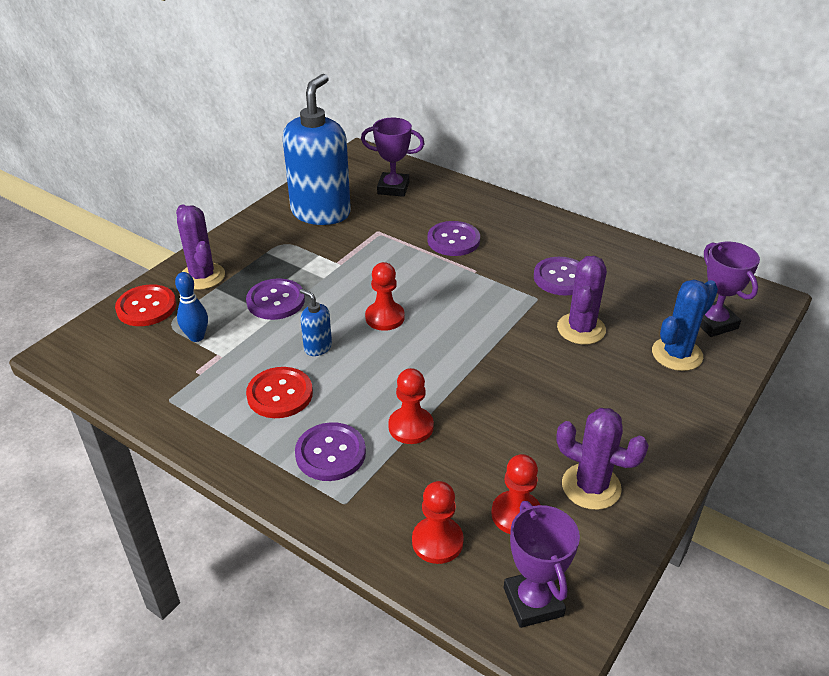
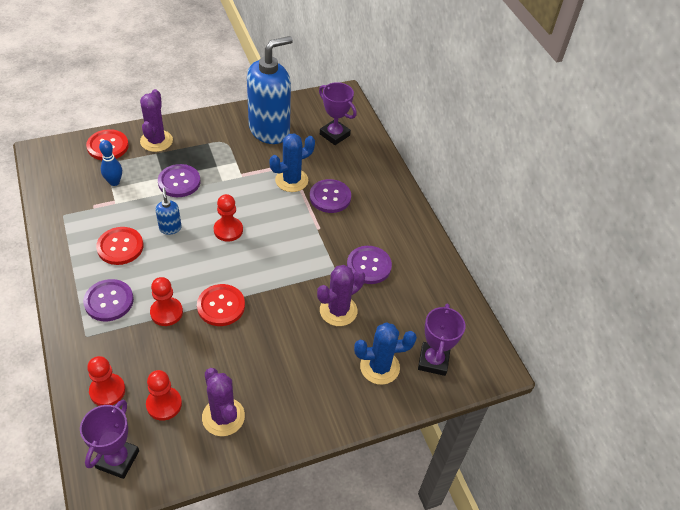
camera: 30 degrees right, 10 degrees up
(397, 244) = (291, 180): none -> blue cactus
(462, 388) = (221, 306): none -> red button

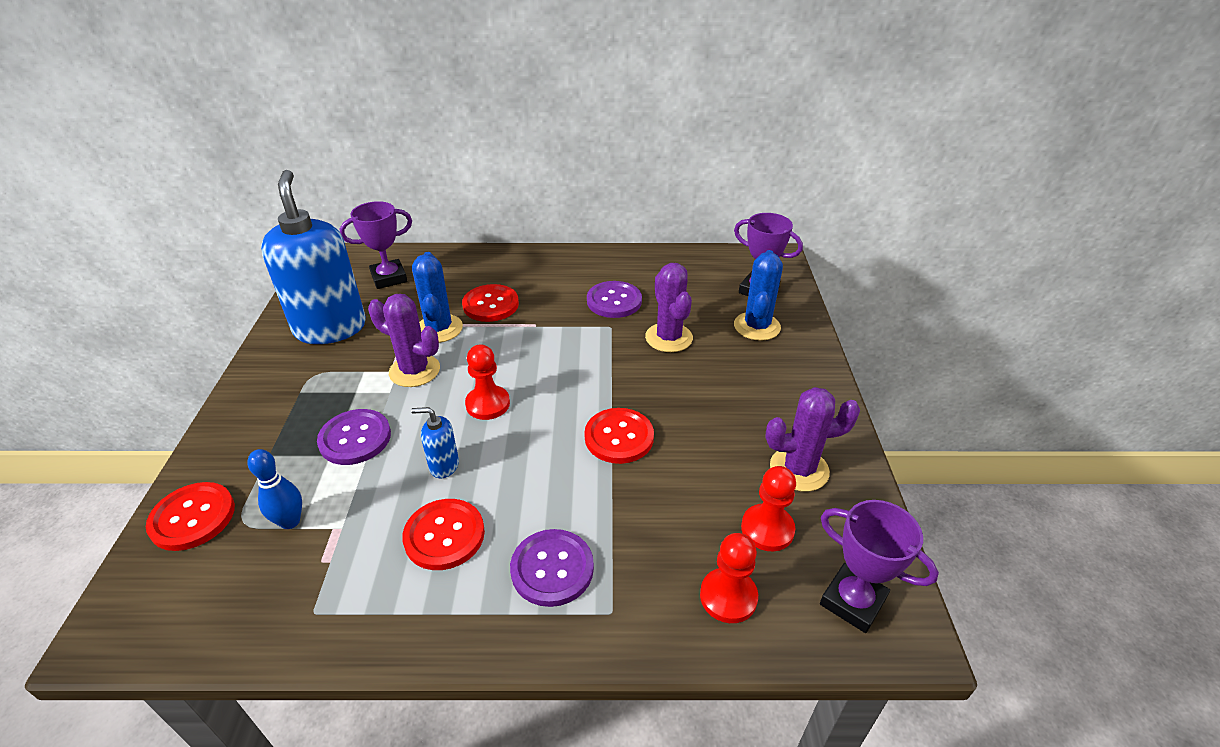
camera: 65 degrees left, 10 degrees down
(156, 141) = (241, 450): purple cactus -> purple cactus (414, 371)
(166, 312) = (606, 498): red pawn -> none
(330, 197) = (491, 305): purple button -> red button

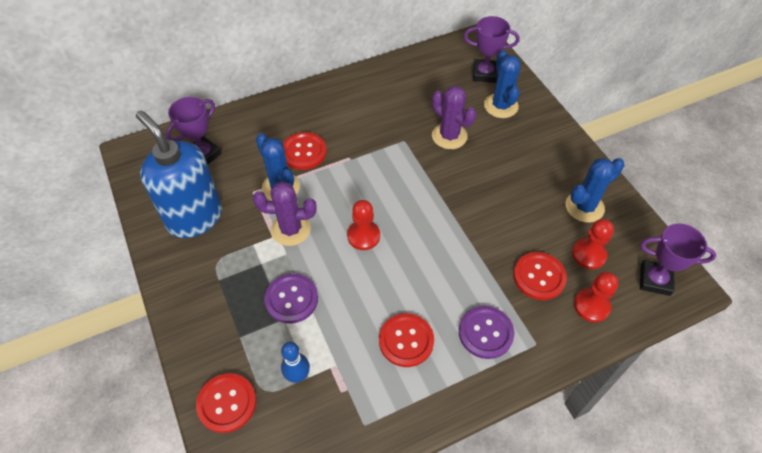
camera: 25 degrees left, 15 degrees up
(444, 465) = (369, 293): blue soap dispenser -> none
(614, 301) = (392, 117): purple button -> none
(619, 437) = (466, 227): red button -> red button (539, 277)
(799, 469) = (584, 207): purple cactus -> blue cactus

